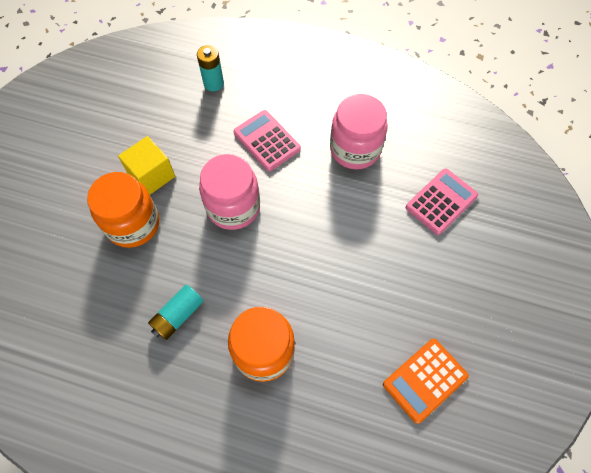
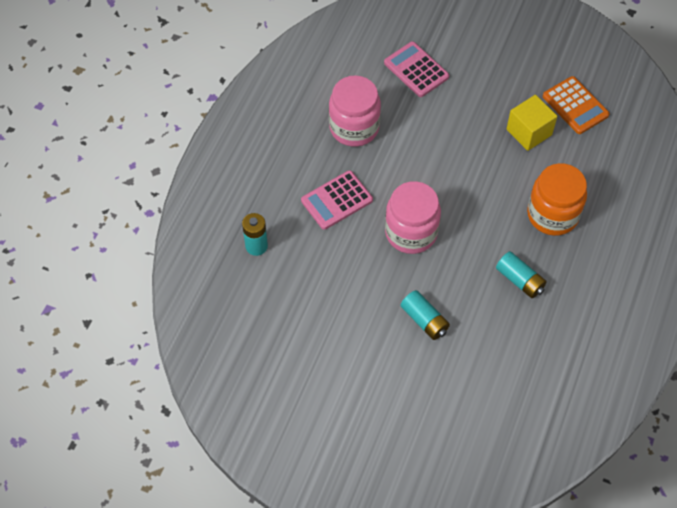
camera: 85 degrees left, 5 degrees down
(133, 224) = (424, 320): orange jar -> turquoise battery
(151, 175) = (369, 305): yellow cube -> yellow cube (529, 132)

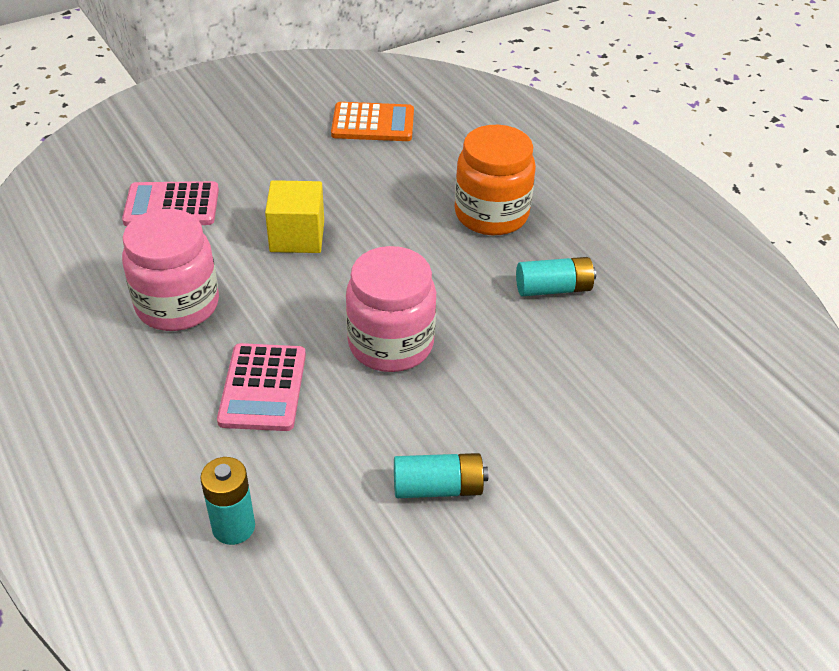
camera: 55 degrees left, 15 degrees down
(424, 320) = (533, 408): turquoise battery -> turquoise battery (438, 487)
(529, 132) = (365, 171): yellow cube -> yellow cube (297, 236)

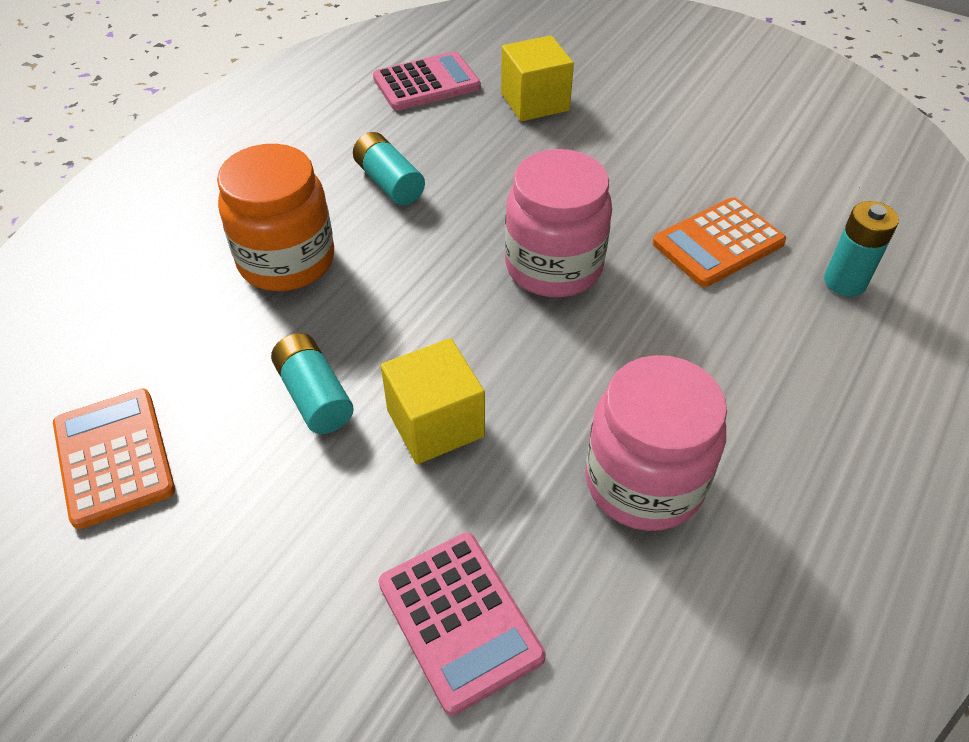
camera: 115 degrees left, 5 degrees up
(263, 388) = (690, 336): pink calculator -> pink calculator (426, 83)
(343, 462) = (718, 243): none -> orange calculator
(438, 487) = (687, 181): turquoise battery -> turquoise battery (314, 396)
(632, 429) = (534, 102): none -> yellow cube

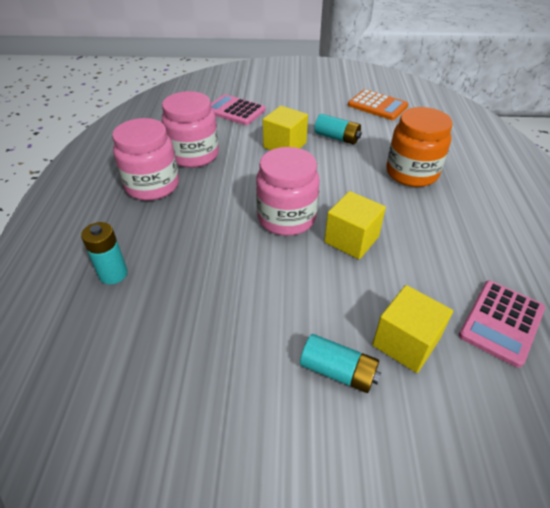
camera: 150 degrees right, 5 degrees down
(389, 182) = (419, 229): turquoise battery -> turquoise battery (338, 371)
(490, 204) = (351, 239): none -> yellow cube
(718, 243) = (200, 269): orange calculator -> none
(758, 428) = (152, 185): none -> pink jar

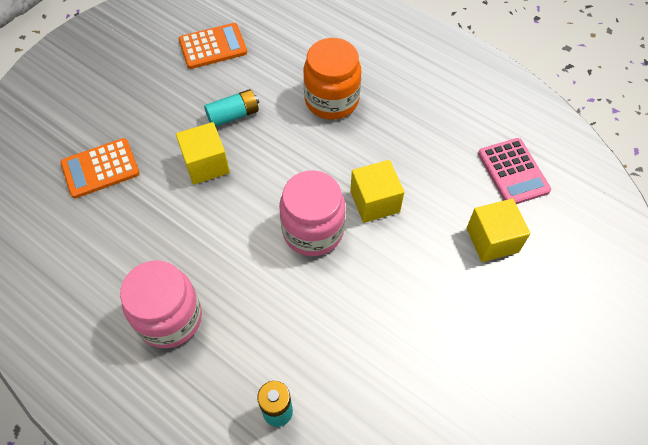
camera: 55 degrees left, 15 degrees up
(194, 155) = (149, 253): pink jar -> none
(235, 111) = (100, 168): pink calculator -> orange calculator
(338, 371) = (488, 298): turquoise battery -> none

